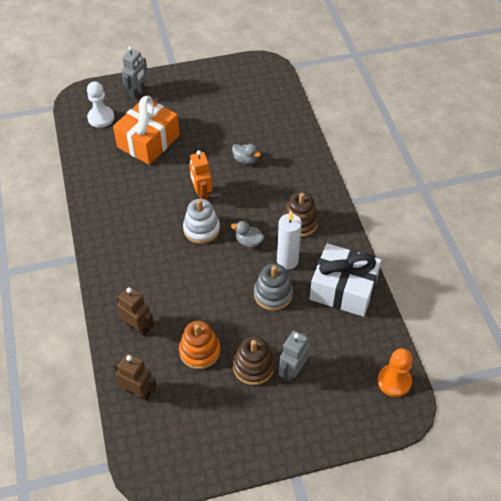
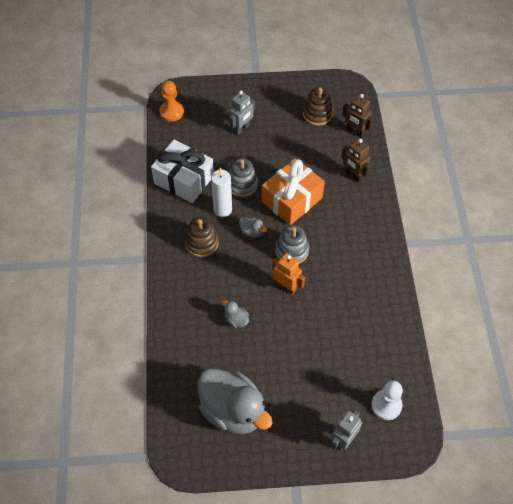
camera: 170 degrees left, 5 degrees up
(148, 141) = (334, 362): orange gift -> orange gift (291, 199)
(199, 351) = (307, 151): orange stacking toy -> none
(201, 194) = (286, 287): orange robot -> orange robot turned 45 degrees counterclockwise
(201, 229) = (291, 250): white stacking toy -> grey stacking toy
(231, 97) = (233, 410): none -> grey duck
(253, 366) = (269, 135): brown stacking toy -> brown stacking toy (317, 114)

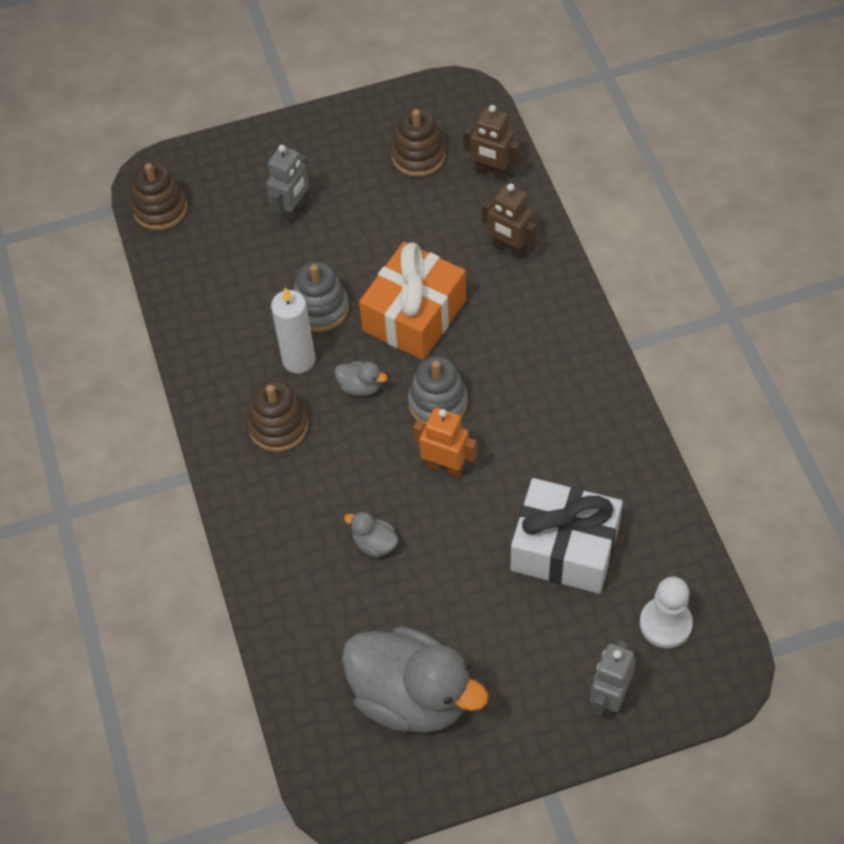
camera: 10 degrees left, 0 degrees up
(171, 112) = (160, 209): orange pawn -> brown stacking toy
(184, 179) = (216, 323): white gift -> white gift (564, 548)

